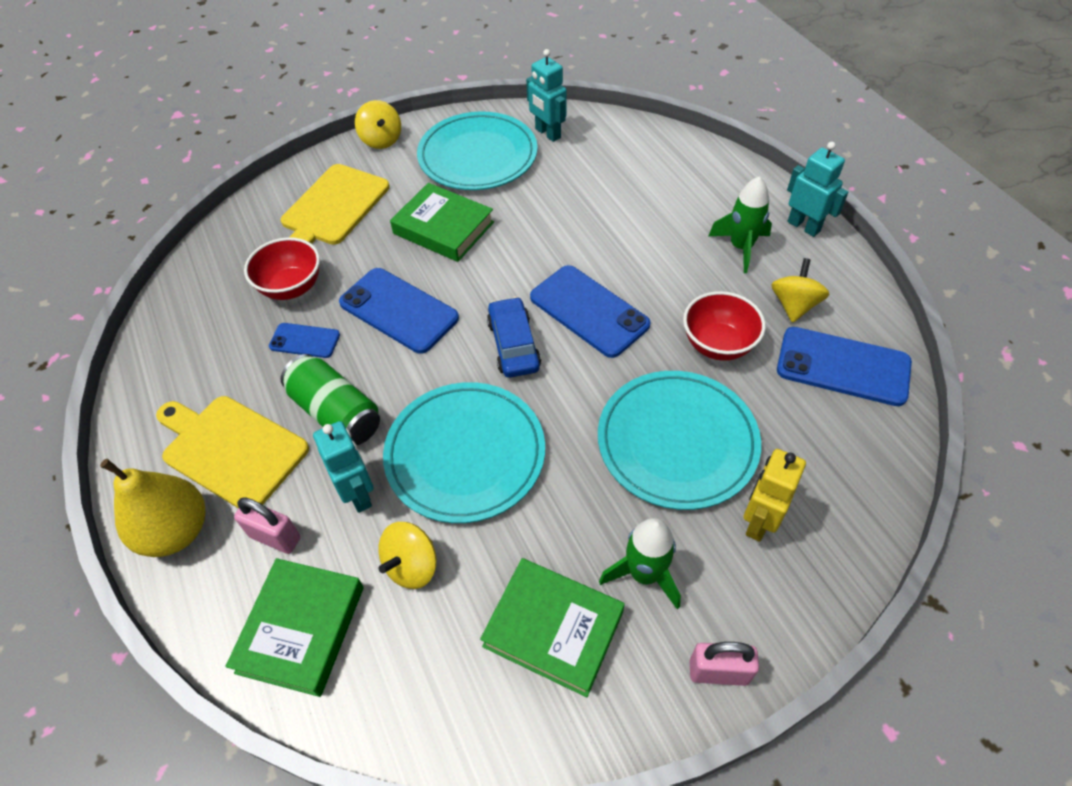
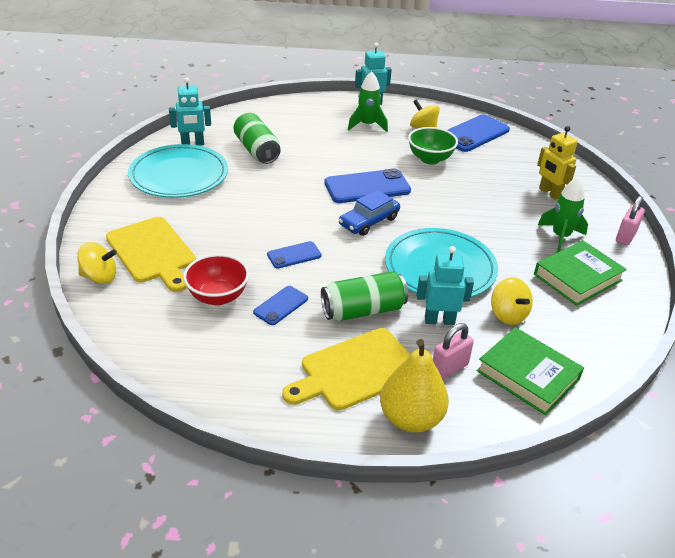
camera: 65 degrees left, 15 degrees down
(381, 140) = (103, 207): yellow spinning top -> yellow spinning top (99, 277)
(398, 310) = (294, 255): blue phone -> blue phone, size x0.55
(443, 228) = (234, 212): green book -> none
(514, 345) = (369, 221): blue car -> blue car turned 60 degrees counterclockwise
(581, 184) = (256, 150): none -> green can
(677, 442) = (485, 196): turquoise plate -> none
(718, 345) = (430, 159): red bowl -> green bowl

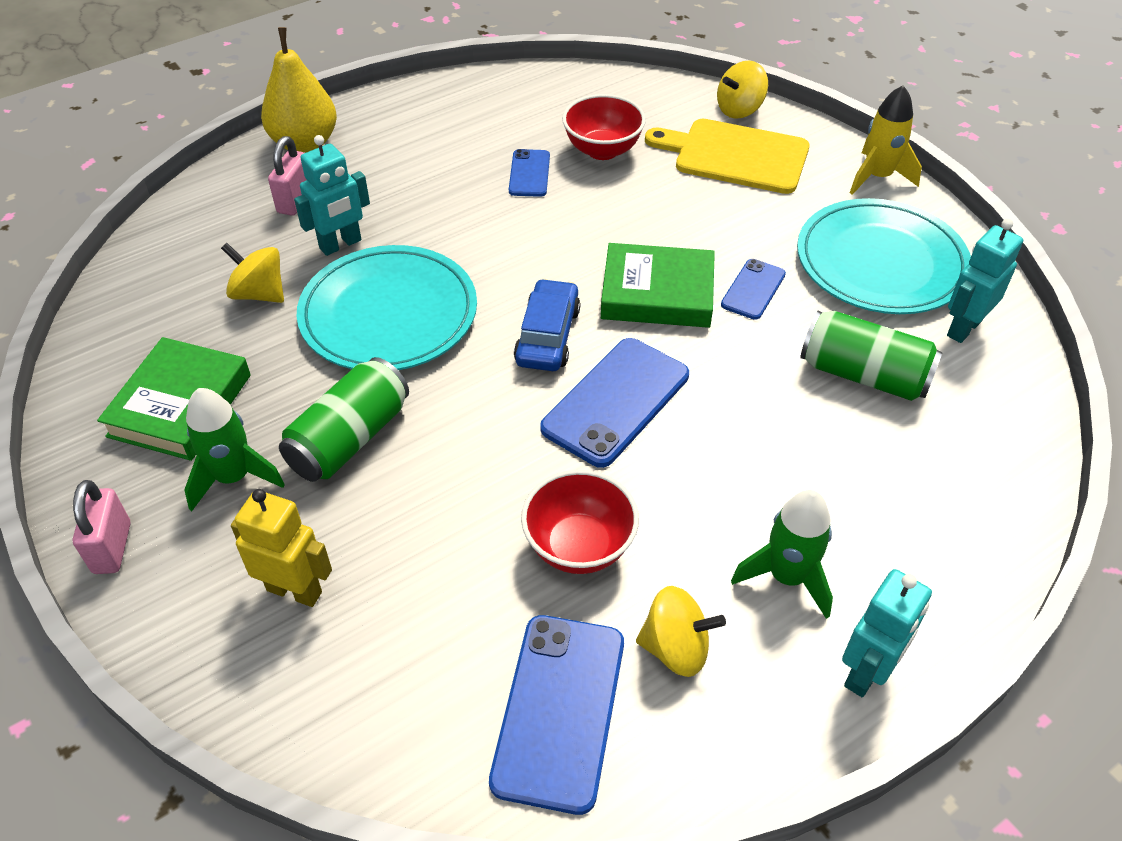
camera: 145 degrees right, 10 degrees up
(107, 205) = (877, 177): none -> yellow rocket
(294, 255) = (584, 233): blue phone -> blue phone (753, 289)
(355, 370) = (390, 155): yellow cutting board -> none
(363, 310) = (437, 212): green can -> green can (350, 439)
(430, 159) = (579, 546): green bowl -> red bowl
(528, 375) = (203, 234): green book -> green book (657, 293)

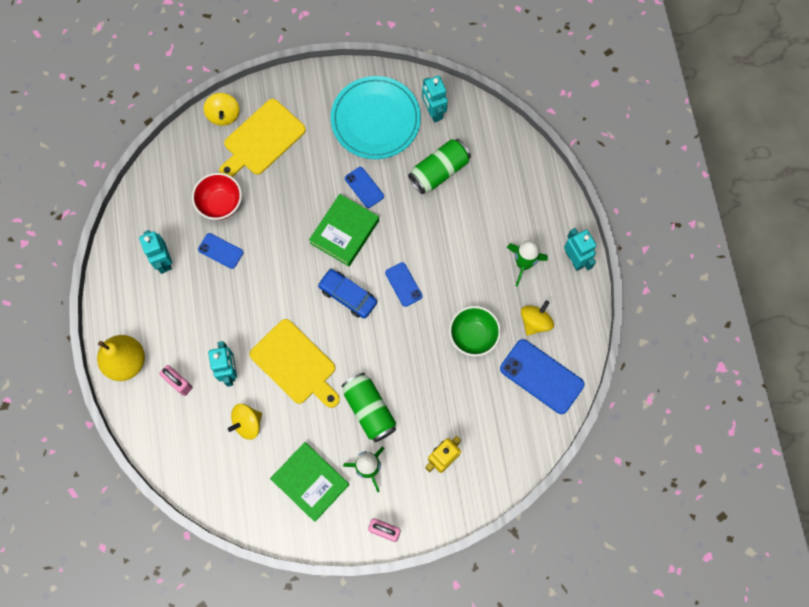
camera: 65 degrees left, 25 degrees up
(388, 314) = (295, 364): turquoise plate -> yellow cutting board
(477, 128) = (164, 261): none -> turquoise robot
(579, 546) = (473, 336): red bowl -> green bowl
(616, 402) = (403, 284): blue phone -> blue phone, size x0.55
(877, 177) = (315, 82): yellow rocket -> none

